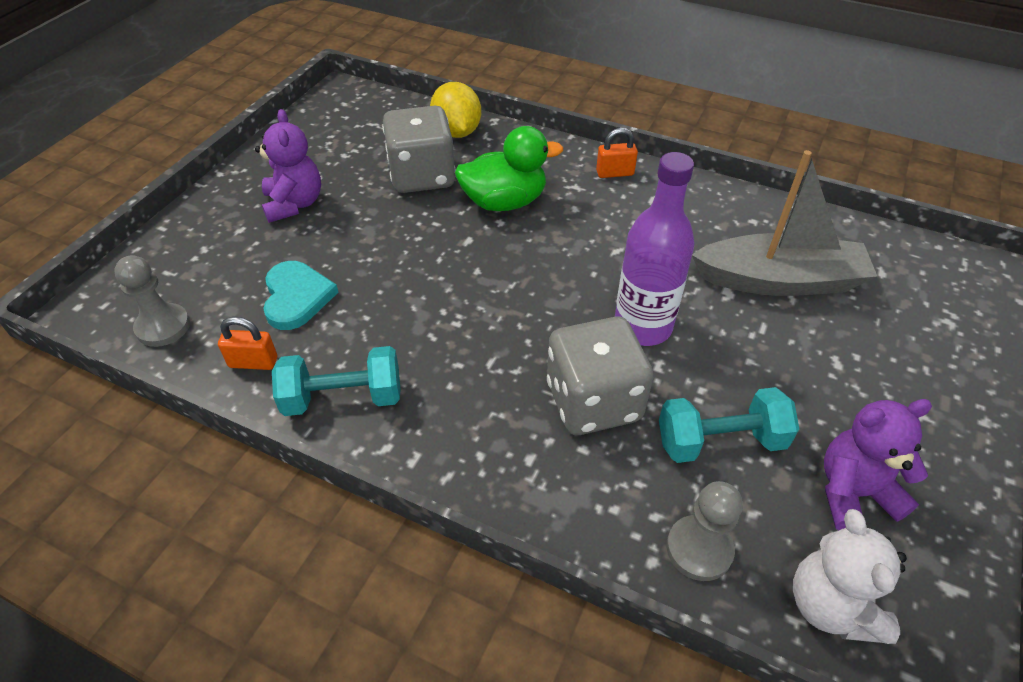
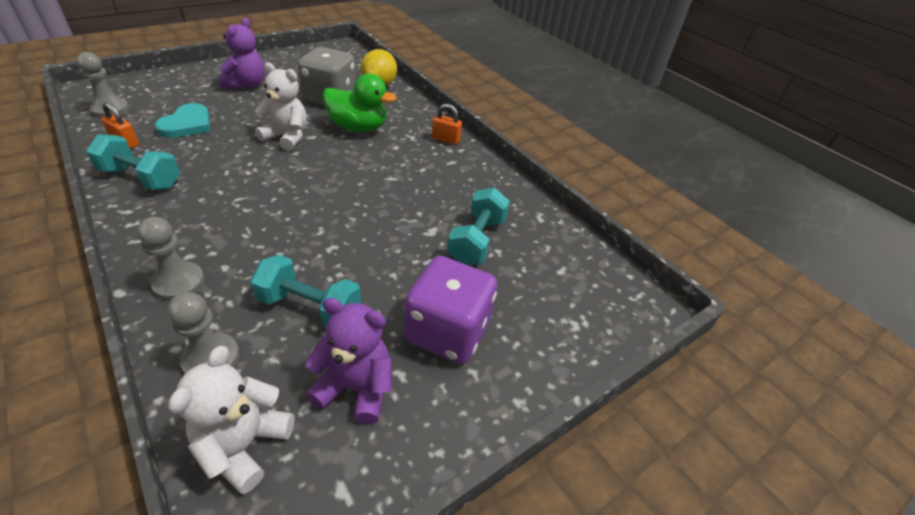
camera: 25 degrees right, 5 degrees down
(441, 255) = (287, 137): none -> white teddy bear
(562, 494) = (179, 283): none -> grey pawn
(593, 401) = (265, 246): grey dice -> none
(642, 326) = (350, 223): purple bottle -> none
(779, 280) = (477, 240): grey boat -> turquoise dumbbell
(862, 391) = (448, 332): none -> purple dice

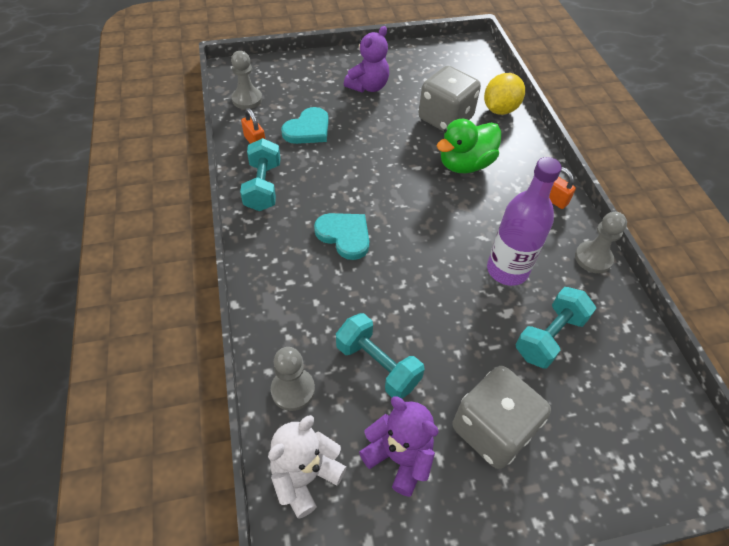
camera: 25 degrees right, 10 degrees up
(141, 178) = (263, 187): turquoise dumbbell -> turquoise dumbbell turned 45 degrees clockwise
(179, 283) = (279, 308): grey pawn -> grey pawn (593, 258)
(246, 203) = (344, 236): none -> turquoise heart
(287, 137) = (393, 163): white teddy bear -> none
(358, 127) = (465, 164): green duck -> green duck turned 105 degrees clockwise
(421, 198) = (507, 270): none -> purple bottle
(448, 332) = (492, 429): purple dice -> grey dice

